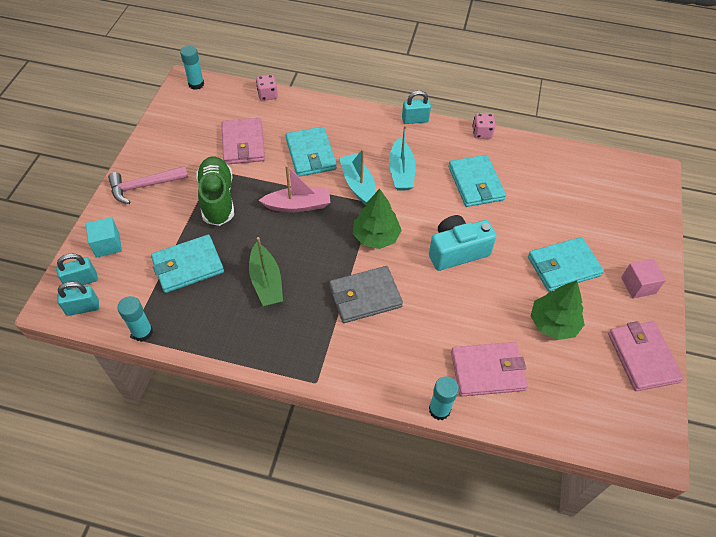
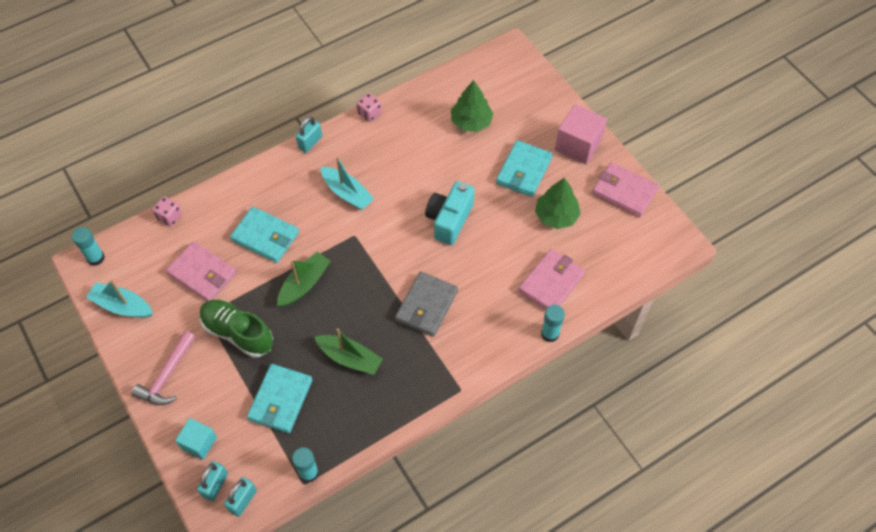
camera: 45 degrees left, 5 degrees up
(298, 205) = (304, 284): pink boat -> green boat
(358, 185) = (329, 230): turquoise boat -> turquoise boat (122, 306)
(376, 236) = (385, 257): green tree -> green tree (471, 122)
(475, 183) = (407, 158): turquoise wallet -> none
(638, 285) = (578, 145): pink cube -> pink cube, size x1.60

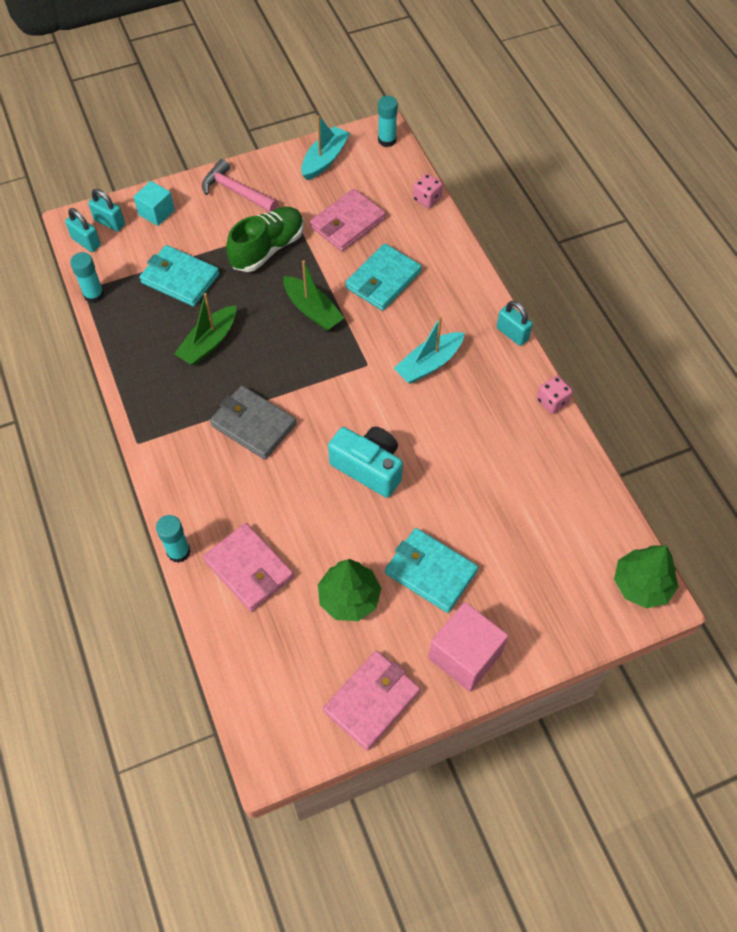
camera: 100 degrees right, 0 degrees up
(471, 122) = (524, 520): green tree -> green tree (641, 584)

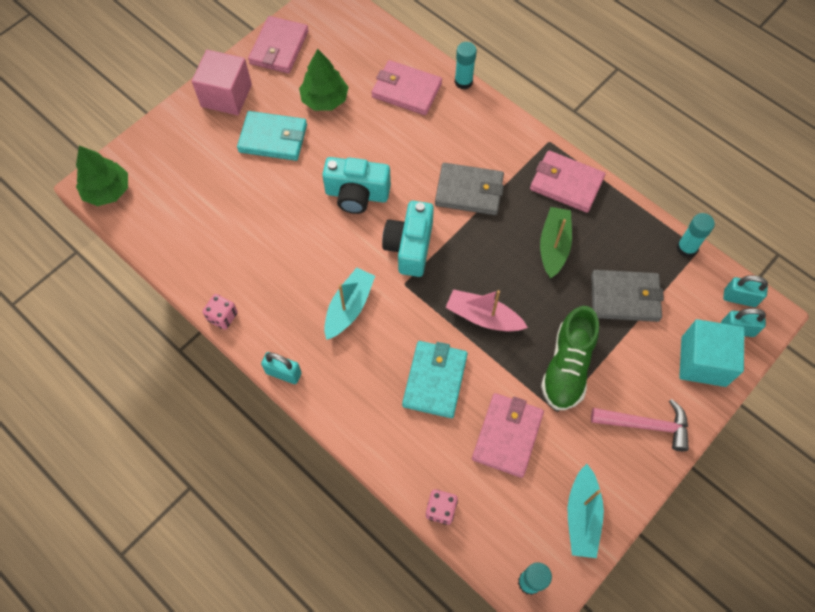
camera: 155 degrees right, 5 degrees up
(154, 393) = (566, 184): none -> pink wallet
(156, 212) = (703, 361): turquoise cube -> turquoise cube, size x1.60
(180, 278) = (624, 297): turquoise wallet -> grey wallet
(312, 310) = (483, 317): green boat -> pink boat
(343, 395) = (409, 247): none -> turquoise camera

